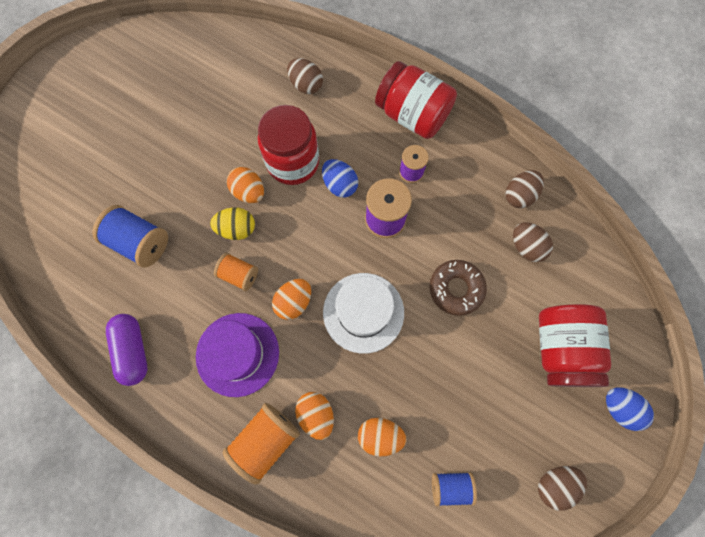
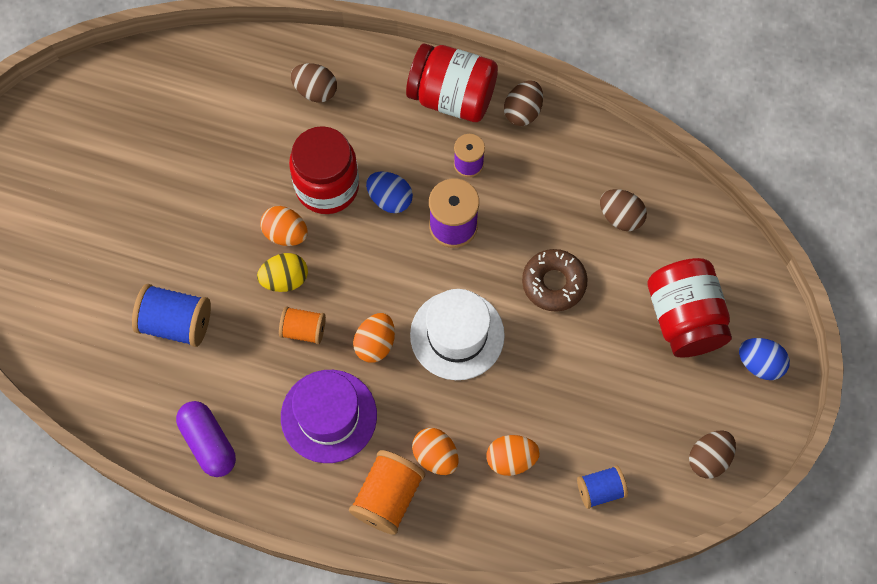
camera: 15 degrees left, 5 degrees down
(519, 195) = (599, 161): brown egg -> brown egg (523, 111)

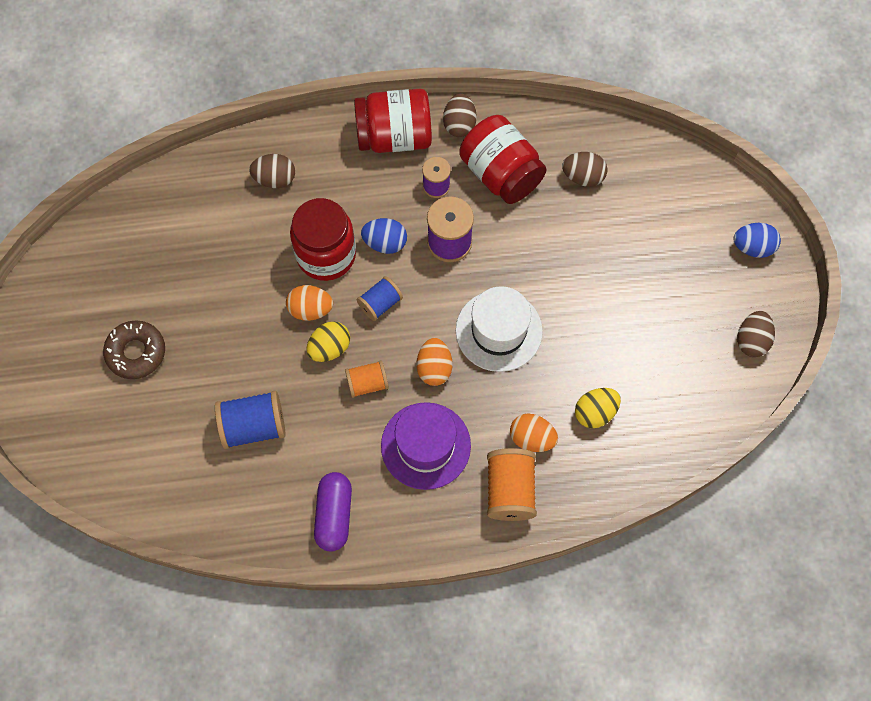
camera: 25 degrees left, 0 degrees up
(208, 443) = (334, 515): purple capsule -> purple capsule turned 60 degrees clockwise
(511, 459) = (595, 412): orange egg -> yellow egg
(554, 283) = (556, 254): brown donut -> brown donut (136, 352)
(600, 490) = (679, 405): blue spool -> blue spool (380, 303)
(684, 318) = (675, 236): red jar -> red jar (501, 173)

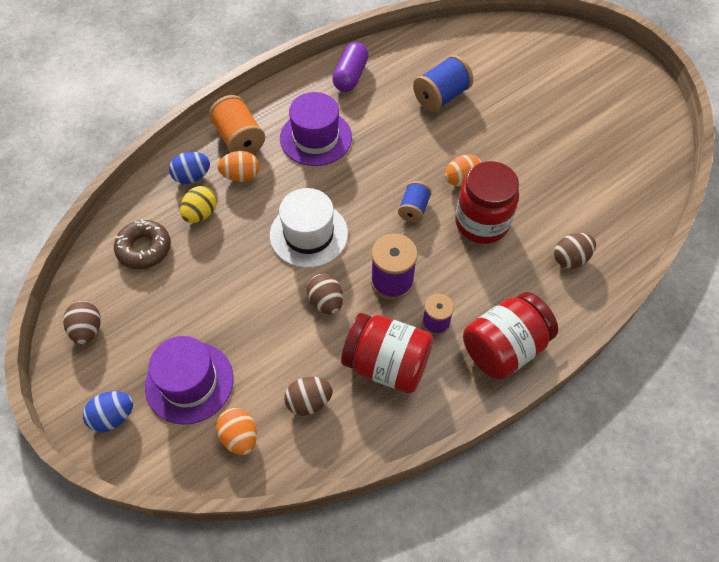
camera: 150 degrees right, 10 degrees down
(136, 352) = (556, 100): brown donut -> brown donut (144, 248)
(329, 348) = (428, 163): yellow egg -> none
(334, 515) = (350, 76): purple capsule -> purple capsule turned 45 degrees clockwise
(367, 383) = (383, 154): orange spool -> none
(385, 243) = (443, 254): blue egg -> blue egg (192, 177)
(434, 368) = (342, 186): orange egg -> orange egg (239, 437)
(459, 124) = (455, 392): brown egg -> brown egg (326, 302)
(676, 244) = (189, 382): none -> purple hat

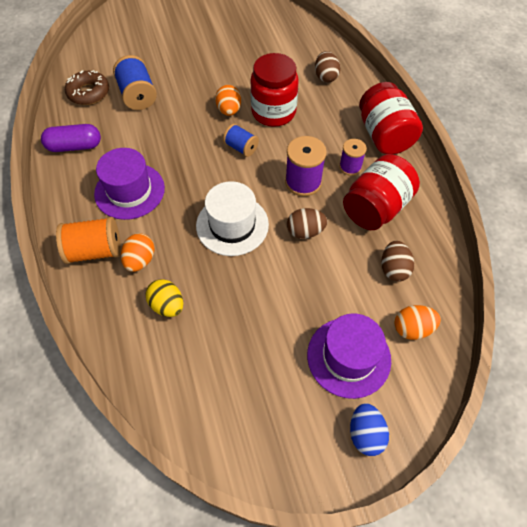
camera: 70 degrees left, 0 degrees up
(87, 329) = (259, 442): brown egg -> none
(144, 248) = (184, 366): brown donut -> brown donut (88, 93)
(192, 177) = (118, 302): blue egg -> none
(350, 76) = (75, 146): purple capsule -> purple capsule turned 45 degrees counterclockwise

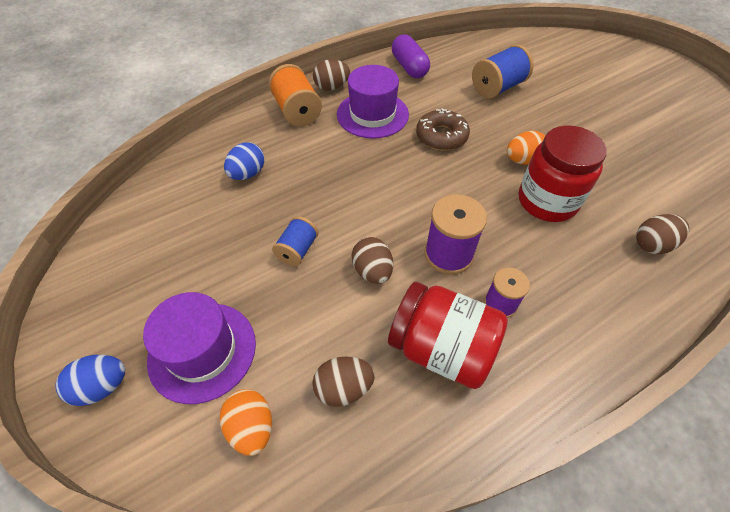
camera: 75 degrees right, 5 degrees down
(72, 214) = (332, 87): none -> brown egg
(88, 93) = (479, 57): brown donut -> brown donut (441, 136)
(140, 260) = (294, 142): orange egg -> none
(167, 305) = (247, 174): yellow egg -> blue egg
(232, 225) = (358, 200): white hat -> none
(241, 148) = (472, 183): blue spool -> blue spool (297, 250)
(384, 135) = (585, 340): red jar -> none

